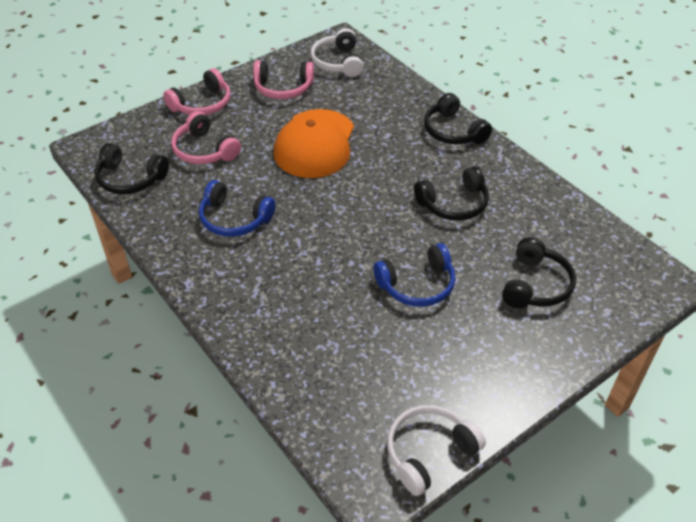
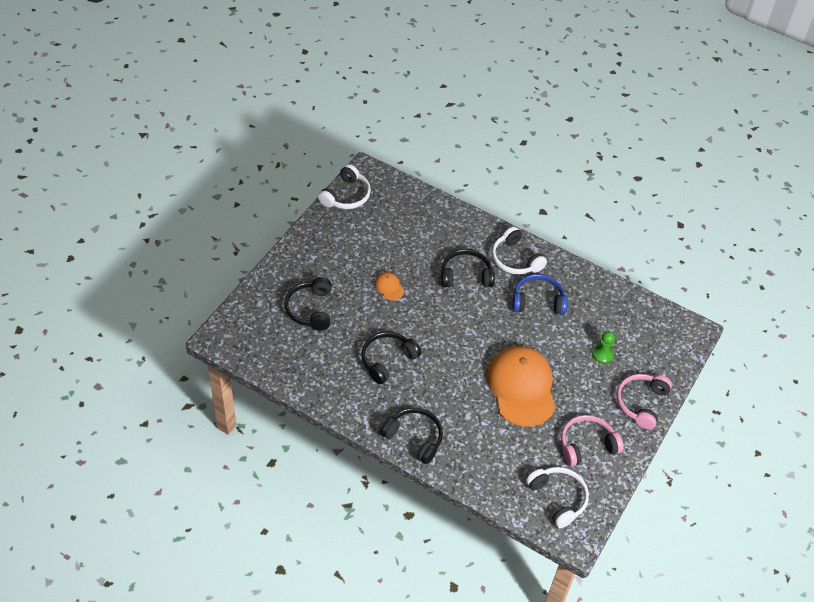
camera: 155 degrees right, 5 degrees up
(130, 179) = (635, 312): black headphones -> black headphones (466, 275)
(204, 150) = (602, 354): pink headphones -> green pawn
(225, 275) = (515, 259): none -> white headphones
(417, 285) = (389, 287): blue headphones -> orange cap

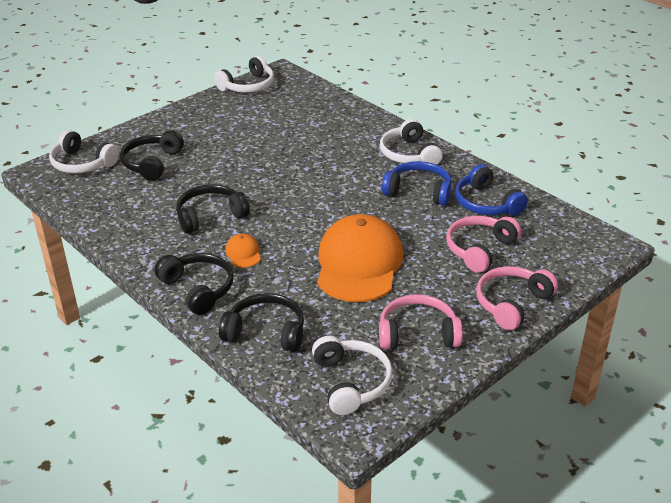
camera: 20 degrees right, 15 degrees down
(251, 321) = (82, 163): none -> white headphones
(389, 287) = (250, 157): orange cap -> orange cap (243, 253)
(466, 275) = (343, 160): black headphones -> black headphones (266, 332)
(592, 304) = (486, 203): none -> blue headphones
(602, 354) = (479, 249): green pawn -> pink headphones

